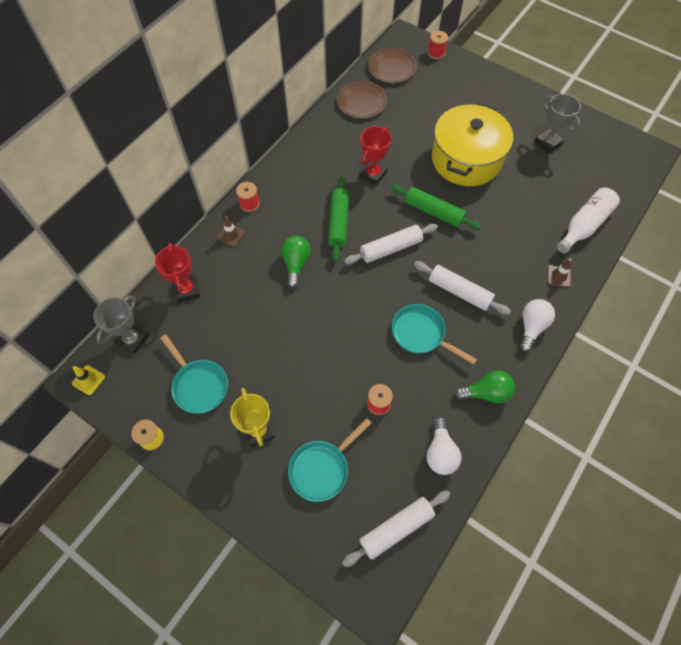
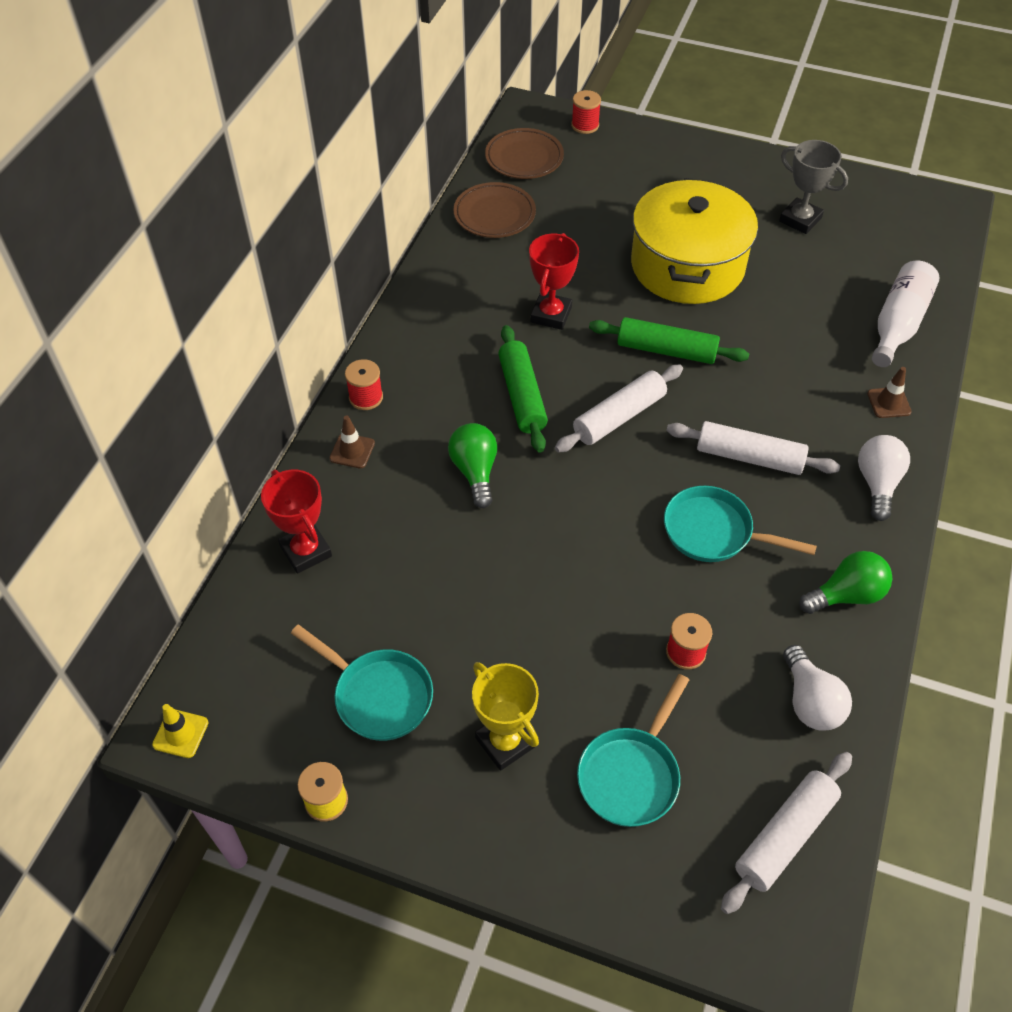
camera: 15 degrees left, 10 degrees down
(132, 339) = (238, 650): grey trophy -> none

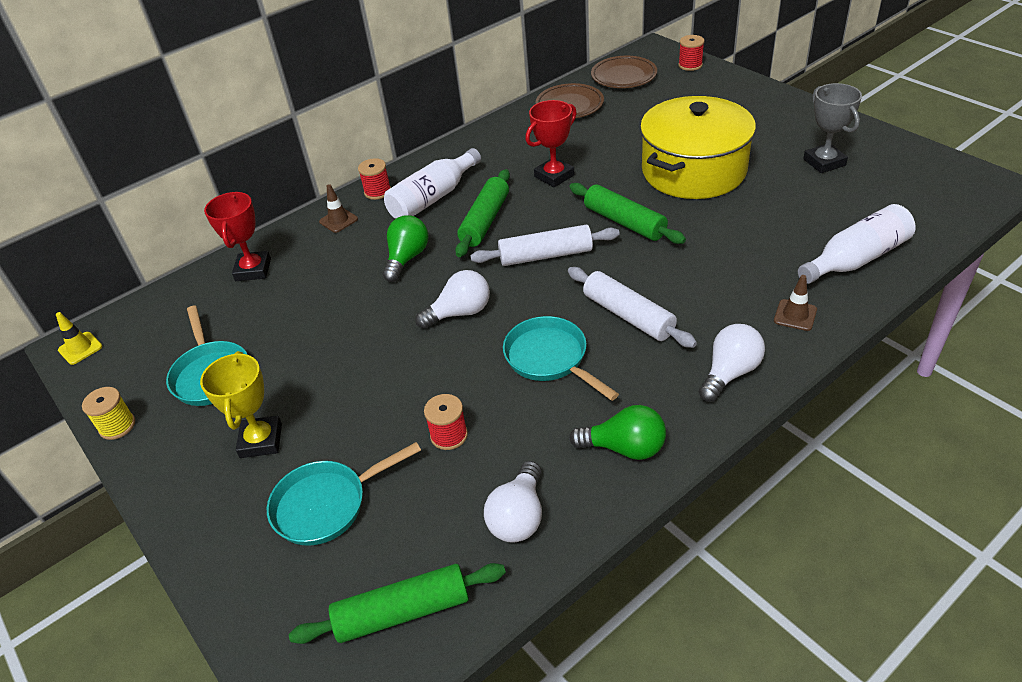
camera: 35 degrees right, 10 degrees down
(439, 385) = (433, 198): none -> white bottle
(586, 516) = (460, 313): none -> white light bulb
(785, 836) = (402, 612): white rolling pin -> green rolling pin

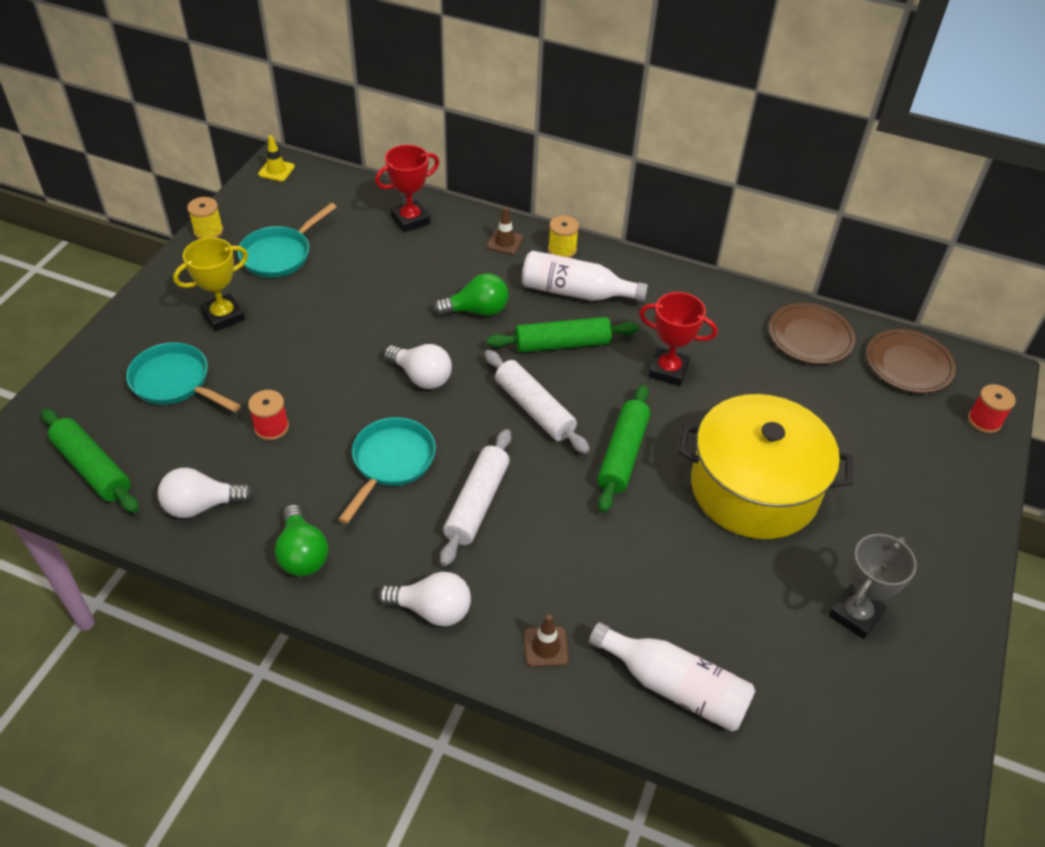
camera: 55 degrees right, 5 degrees up
(377, 192) = (562, 250): red spool -> yellow spool

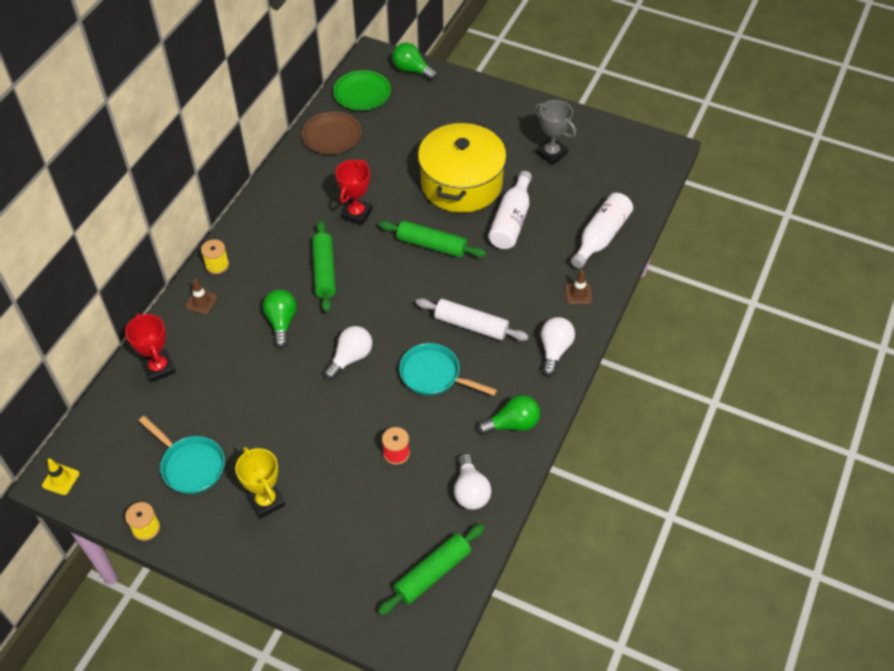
camera: 85 degrees left, 5 degrees up
(175, 382) = (343, 528): turquoise pan -> none
(534, 409) = (388, 290): white rolling pin -> none
(576, 292) = (269, 259): white bottle -> white bottle (511, 221)
(908, 365) = (362, 93): brown plate -> green plate
(984, 421) = (412, 70): red spool -> green light bulb

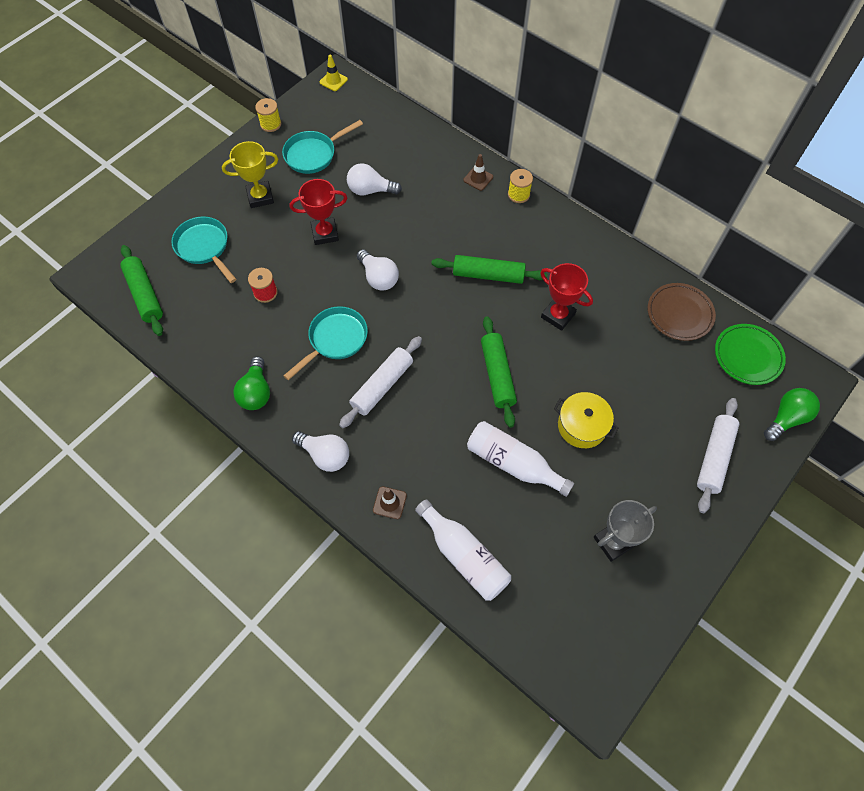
camera: 105 degrees right, 10 degrees up
(159, 368) = (415, 144): red trophy -> red trophy (325, 233)
(281, 322) = (436, 232): green light bulb -> none
(352, 535) = (204, 247): none -> turquoise pan
(432, 245) = (497, 375): green rolling pin -> green rolling pin turned 45 degrees counterclockwise
(460, 106) = (714, 457): none -> white rolling pin
(461, 183) = (582, 426): yellow pot -> yellow pot, size x0.52
(470, 491) = (204, 340): white light bulb -> white light bulb (370, 190)

